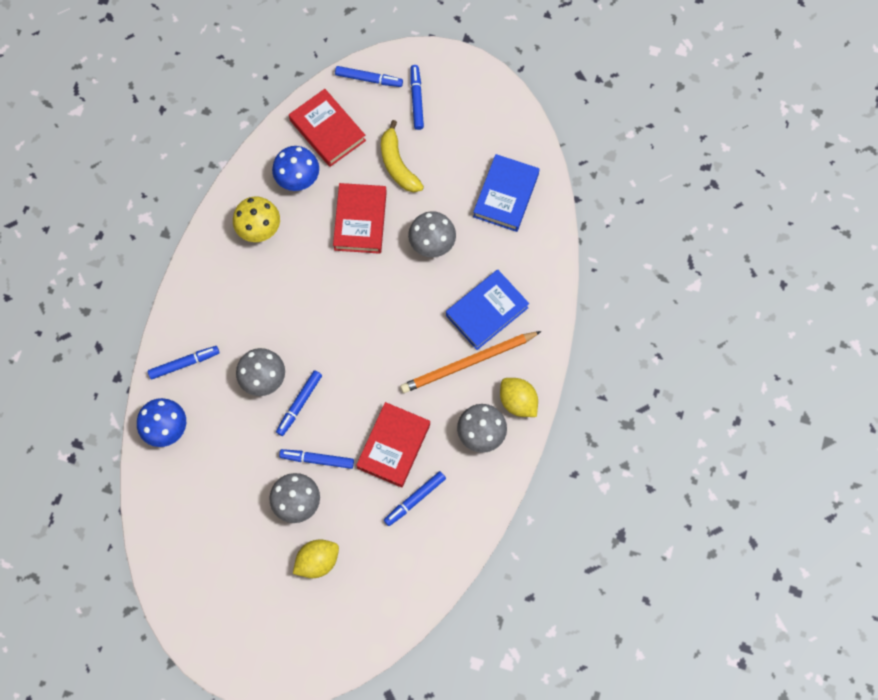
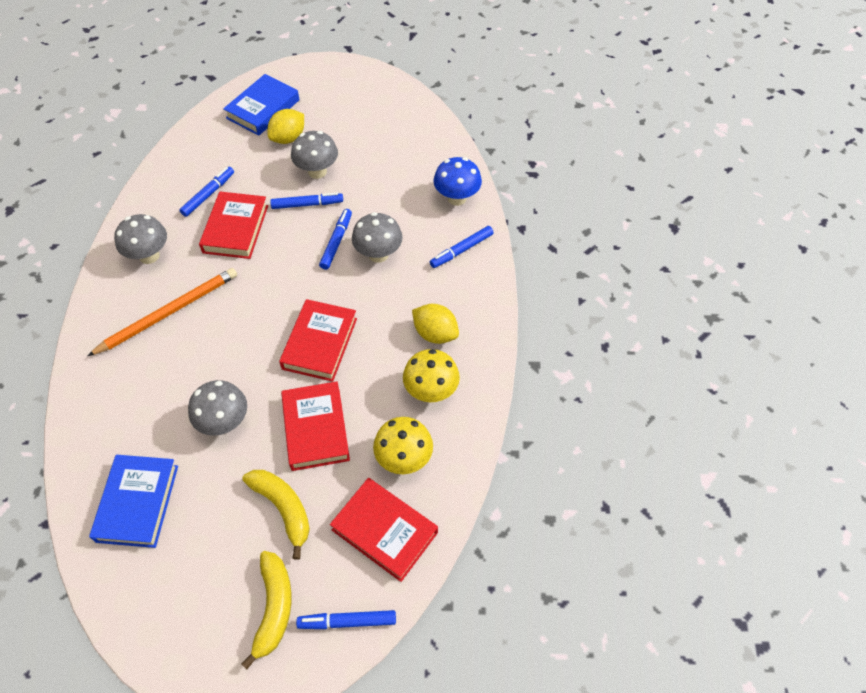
camera: 165 degrees right, 15 degrees down
(298, 179) = (404, 459): blue mushroom -> yellow mushroom
(340, 297) = (320, 343): none -> red book
(416, 99) = (274, 608): blue marker -> yellow banana
(487, 311) = (152, 366): blue book -> blue book (263, 109)
(518, 402) = (112, 290): yellow lemon -> yellow lemon (435, 334)

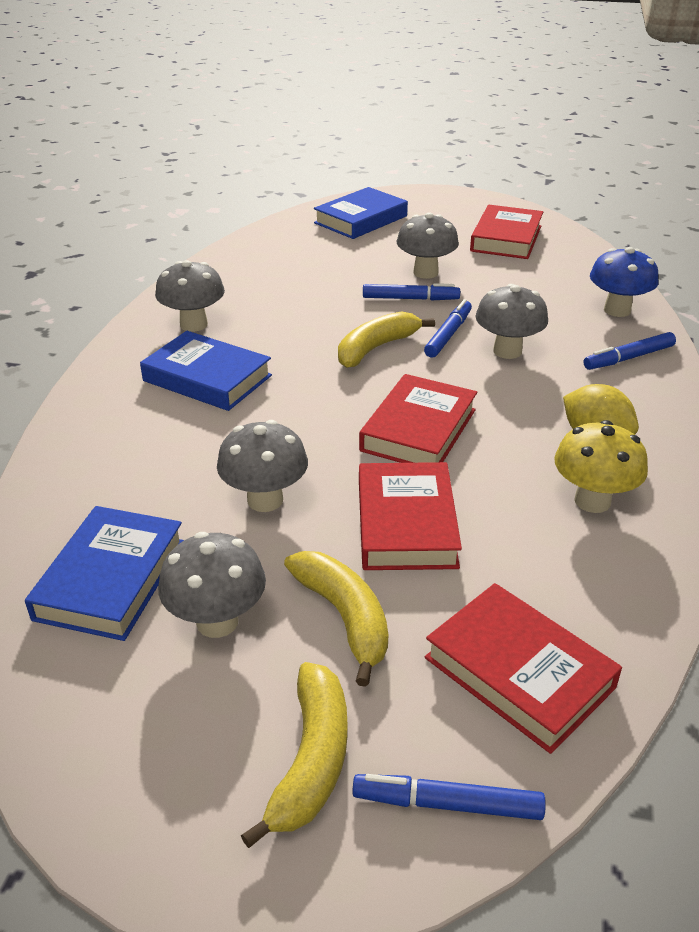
camera: 10 degrees right, 20 degrees down
(169, 313) = (207, 378): orange pencil -> blue book
(208, 194) = (282, 280): blue marker -> none
(208, 524) = (217, 621): none -> grey mushroom
(236, 229) = (312, 311): red book -> red book (506, 238)
(285, 264) = (376, 348): none -> yellow banana
(288, 138) = (390, 244): yellow lemon -> none
(404, 459) = (551, 578): yellow mushroom -> none

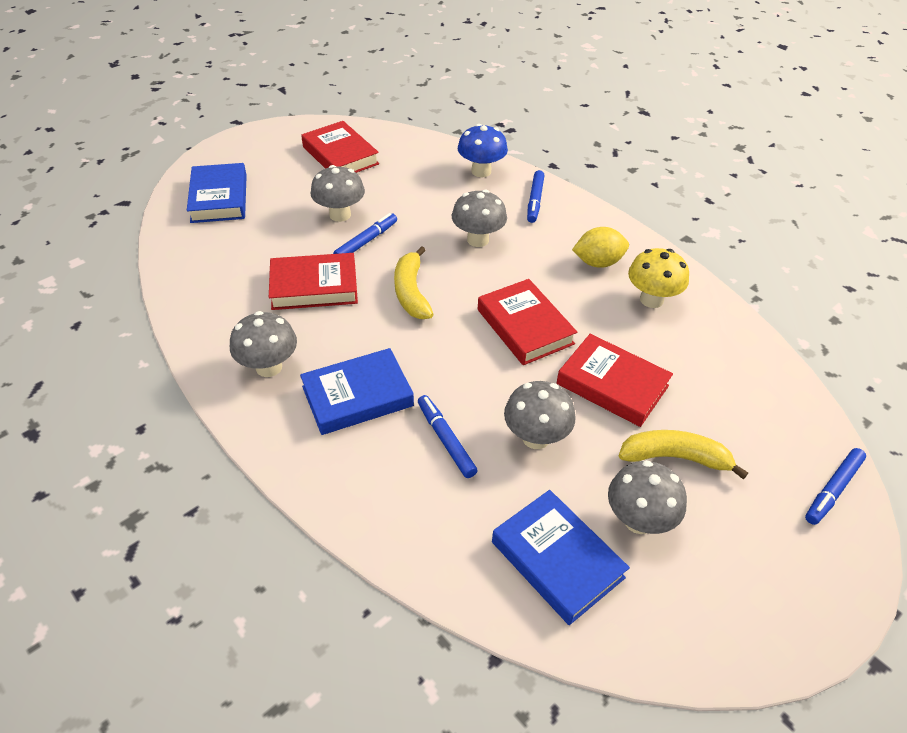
camera: 55 degrees left, 10 degrees up
(311, 760) = (776, 530): yellow banana -> none
(448, 335) = (431, 252): blue marker -> blue marker (446, 440)
(519, 672) = (762, 410): red book -> red book (314, 287)

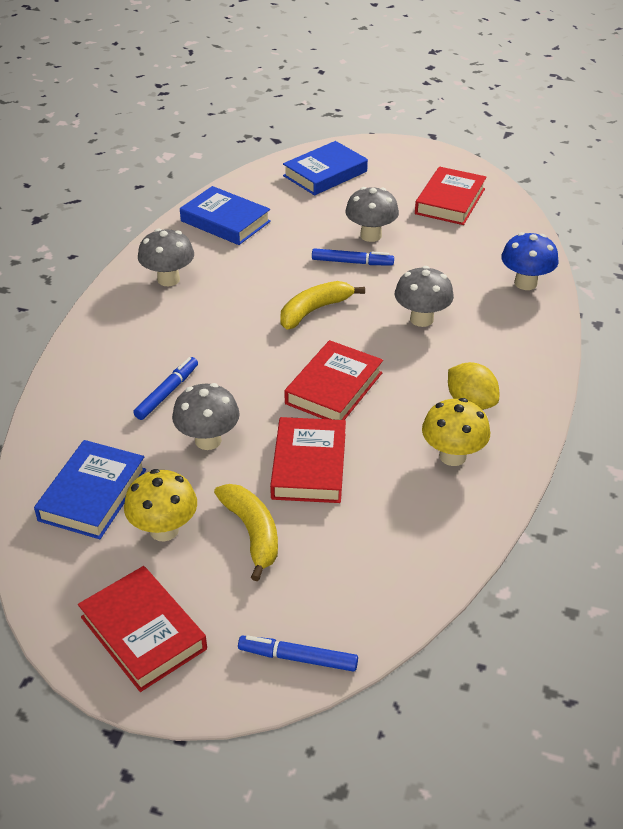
camera: 60 degrees right, 5 degrees down
(314, 287) = (271, 261): red book -> red book (143, 633)
(357, 396) = (175, 332): blue book -> blue book (225, 221)
(535, 201) = (520, 331): blue marker -> none
(638, 520) = (164, 530): grey mushroom -> yellow mushroom

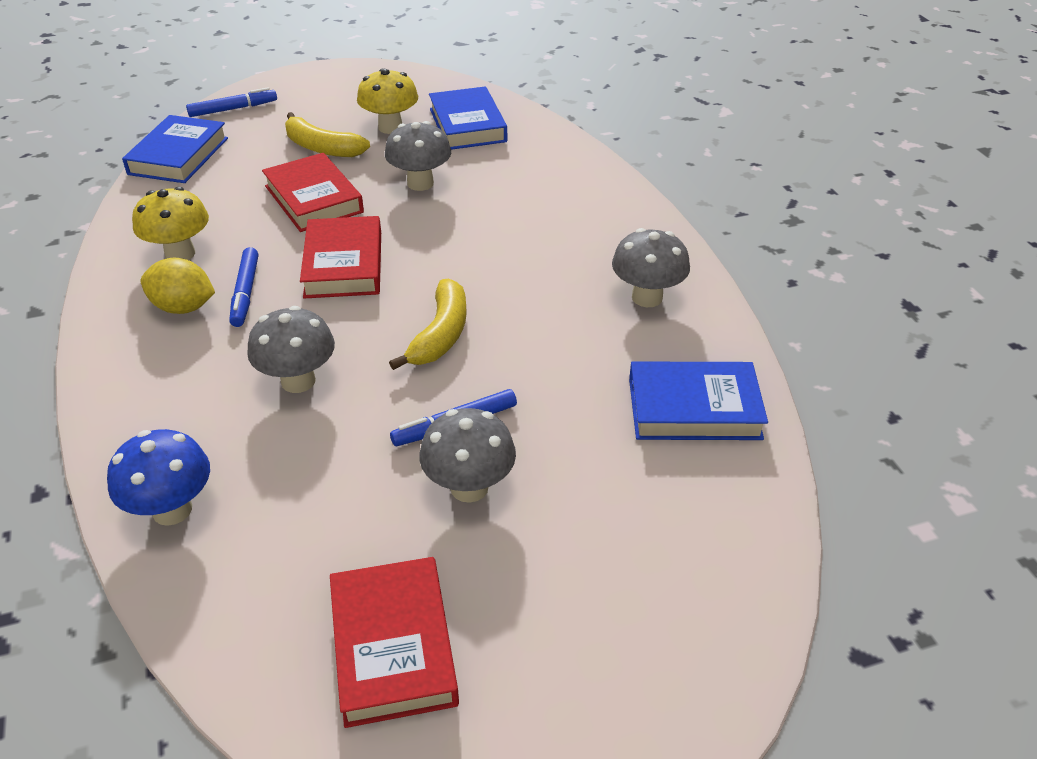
camera: 145 degrees right, 0 degrees up
(143, 633) = (347, 87): red book -> none
(167, 393) = (499, 200): blue marker -> blue marker (245, 293)
(325, 174) = (670, 596): blue book -> blue book (179, 156)

